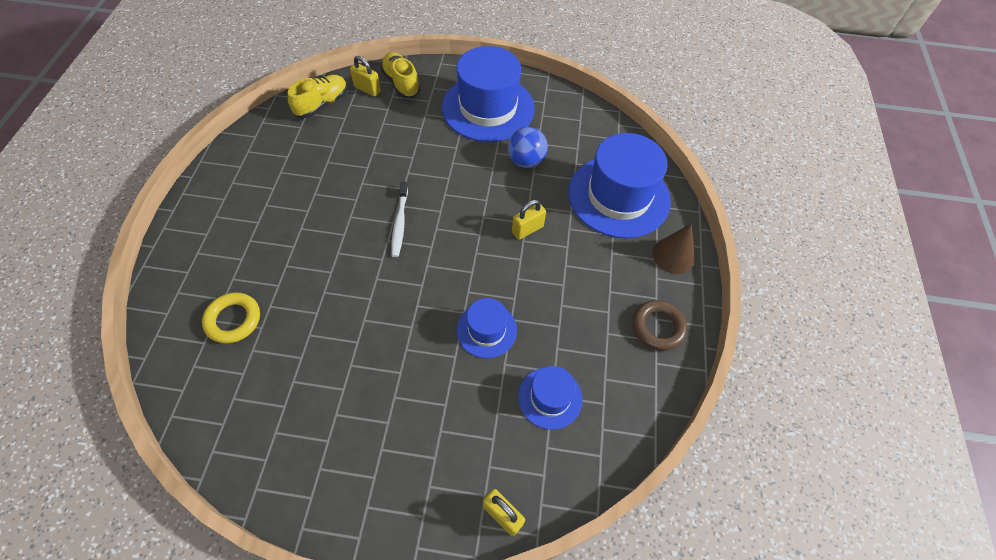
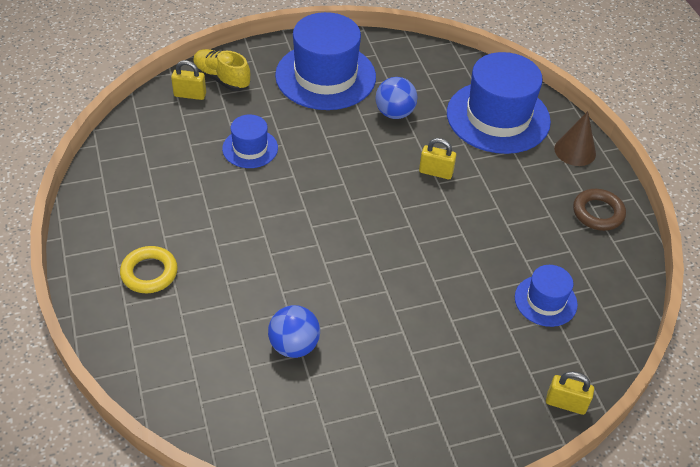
camera: 25 degrees left, 10 degrees down
(233, 320) = (210, 348): yellow ring -> yellow ring (149, 273)
(300, 346) = (294, 345): none -> blue ball
(322, 104) = (152, 123): yellow shoe -> none
(400, 223) = (313, 207): white toothbrush -> none
(486, 330) = (456, 268): blue hat -> blue hat (250, 148)
(527, 229) = (436, 172): yellow padlock -> yellow padlock turned 75 degrees clockwise

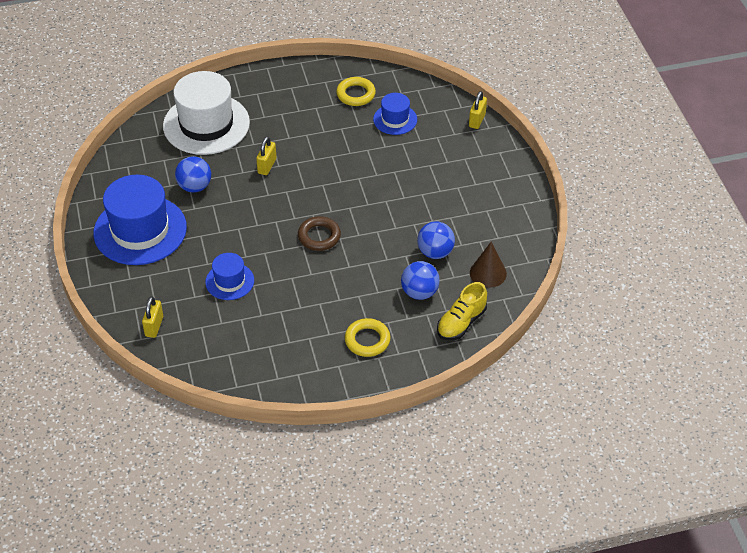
camera: 85 degrees left, 0 degrees up
(221, 79) = (134, 304): yellow shoe -> yellow shoe (461, 323)
(223, 327) = (419, 292): none -> blue ball
(498, 117) = (206, 124): blue hat -> white hat
(575, 151) = (249, 85): brown cone -> brown cone (488, 273)
(586, 256) = (356, 94): none -> yellow ring
(598, 213) = (314, 82): brown ring -> brown ring (319, 236)

